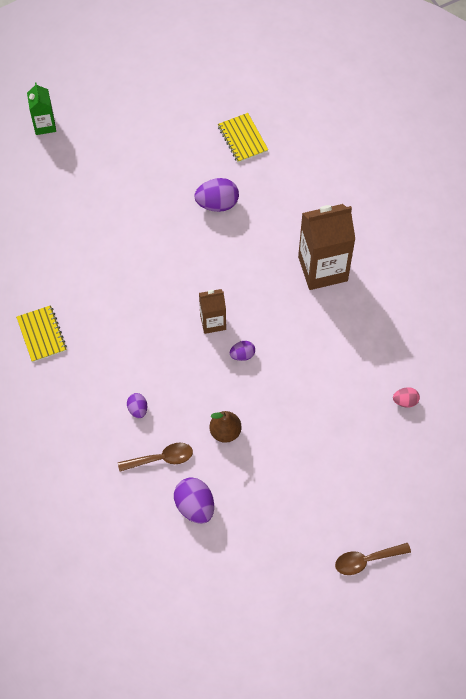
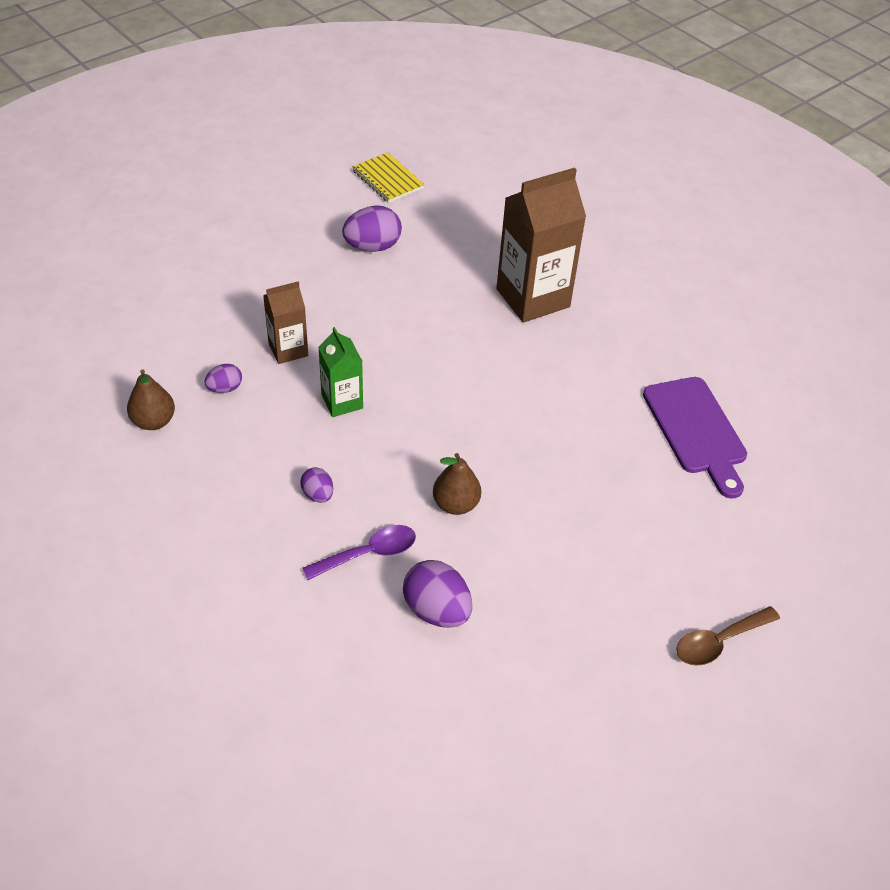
camera: 15 degrees left, 15 degrees down
(41, 334) = (154, 421): yellow notebook -> brown pear
(44, 125) = (121, 191): green carton -> green carton (342, 401)
(161, 458) = (368, 553): brown spoon -> purple spoon
(213, 322) = (401, 374): brown carton -> brown carton (288, 350)
(242, 355) = (453, 407): purple egg -> purple egg (225, 388)
(405, 401) = (696, 430): pink egg -> purple cutting board

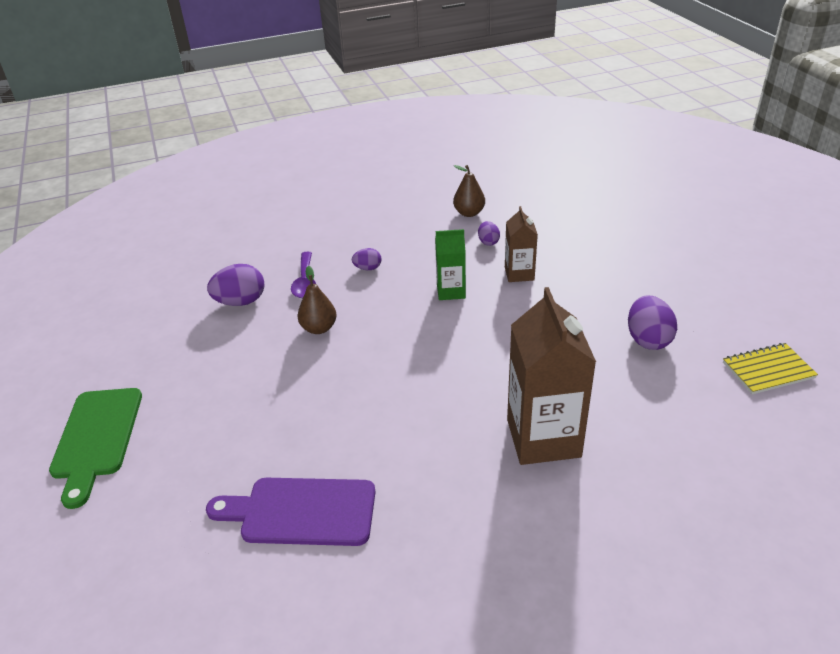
camera: 115 degrees right, 10 degrees down
(719, 642) = (96, 438): brown spoon -> green cutting board

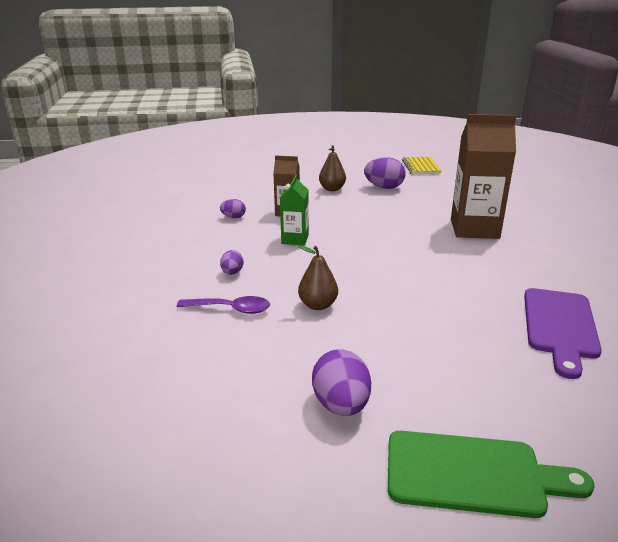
camera: 80 degrees left, 10 degrees down
(240, 302) = (243, 354): purple egg -> purple egg (341, 405)
(469, 213) = (180, 219): brown pear -> brown pear (332, 189)

